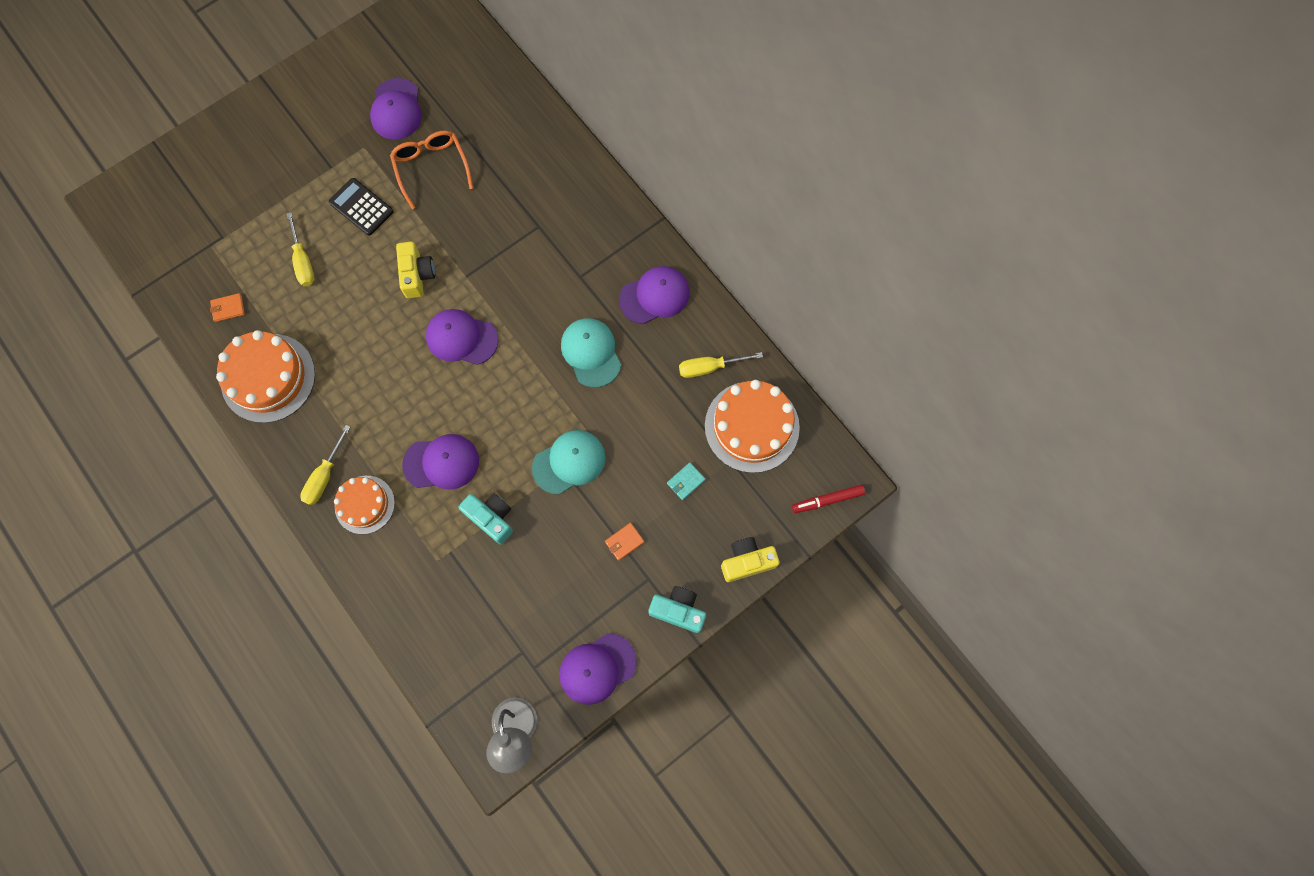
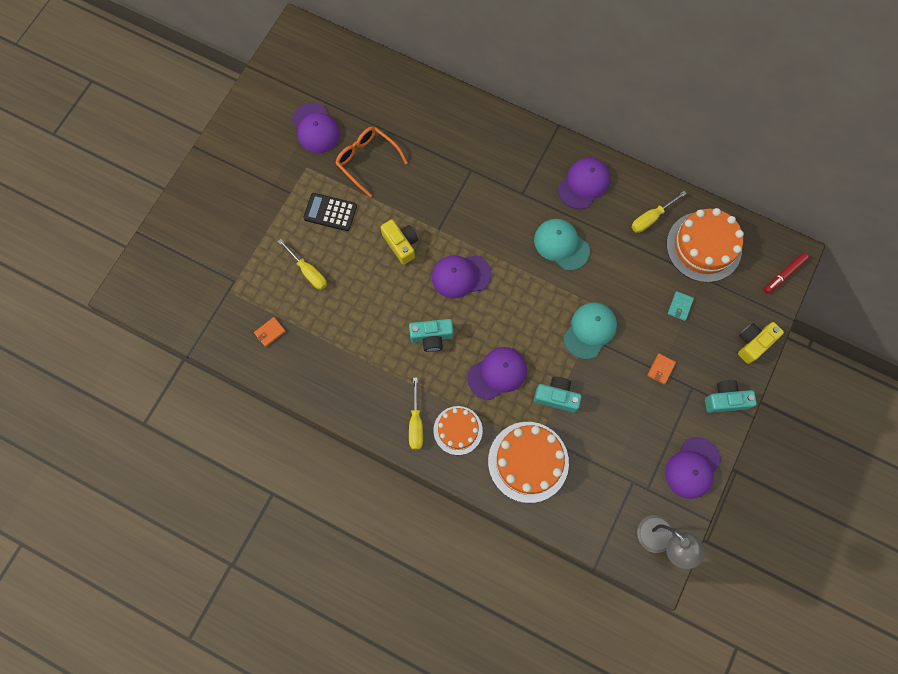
camera: 25 degrees left, 0 degrees up
(268, 378) = (331, 370): orange cake -> orange cake (528, 461)
(393, 390) = (431, 337): none -> turquoise camera

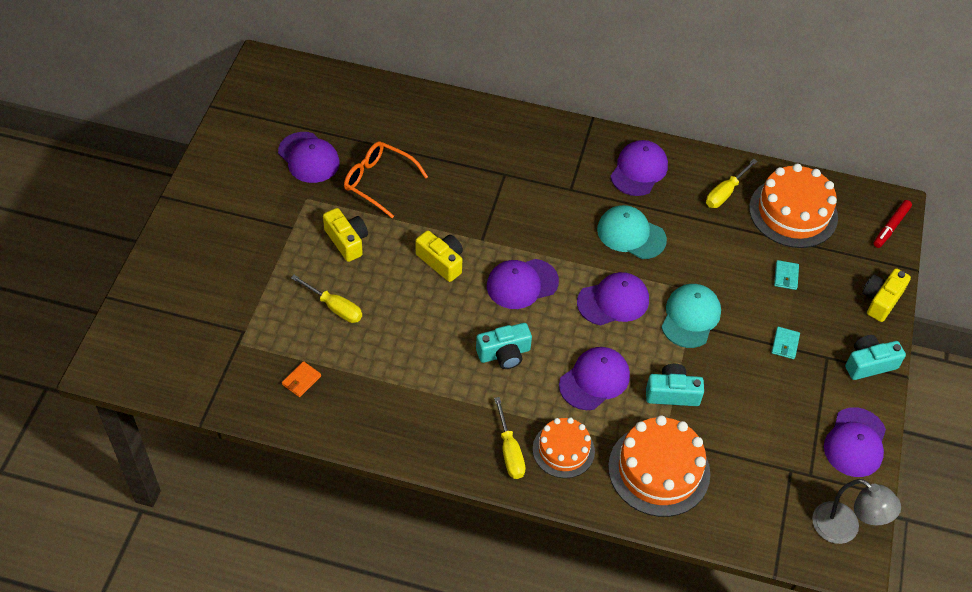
camera: 15 degrees left, 20 degrees down
(330, 212) = (347, 241): black calculator -> yellow camera
(530, 305) = (613, 301): none -> purple cap
(661, 369) = (785, 344): orange wallet -> turquoise wallet

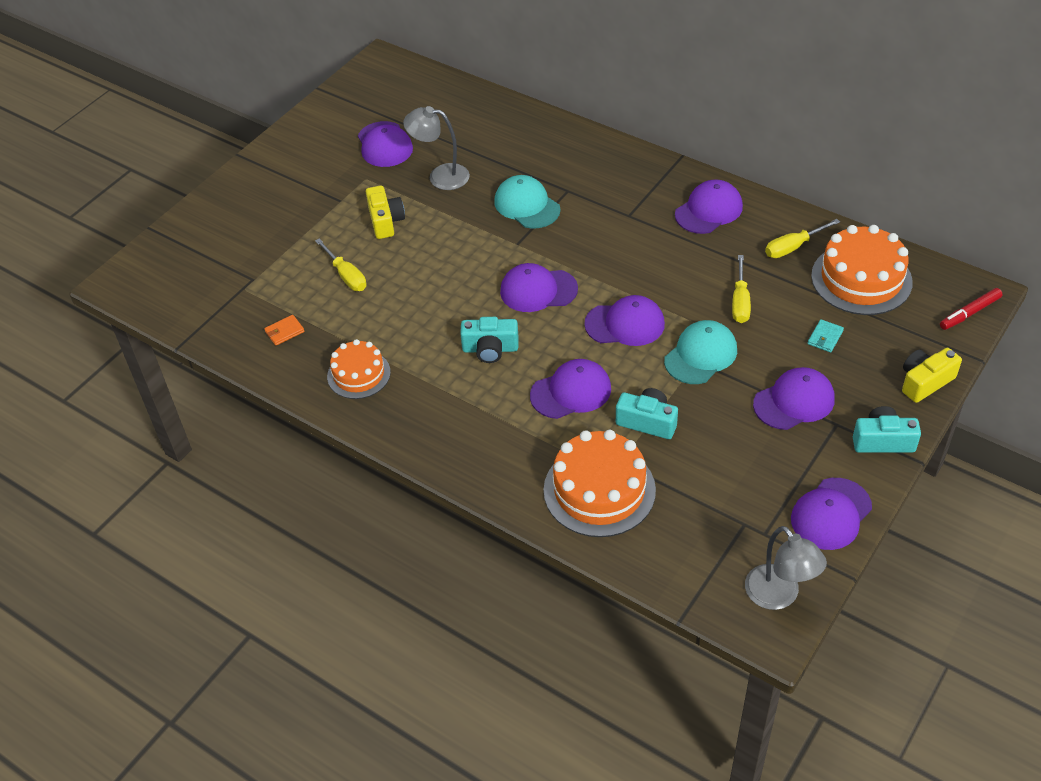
camera: 25 degrees right, 5 degrees down
(378, 182) = (440, 176): orange glasses -> grey lamp
(441, 261) = (467, 255): yellow camera -> none
(509, 451) = (453, 437): yellow screwdriver -> yellow screwdriver (740, 302)
(563, 450) = (508, 449): orange cake -> orange cake (358, 374)
(631, 234) = (672, 267): turquoise cap -> turquoise cap (527, 205)
(785, 344) = (794, 401): turquoise wallet -> purple cap

